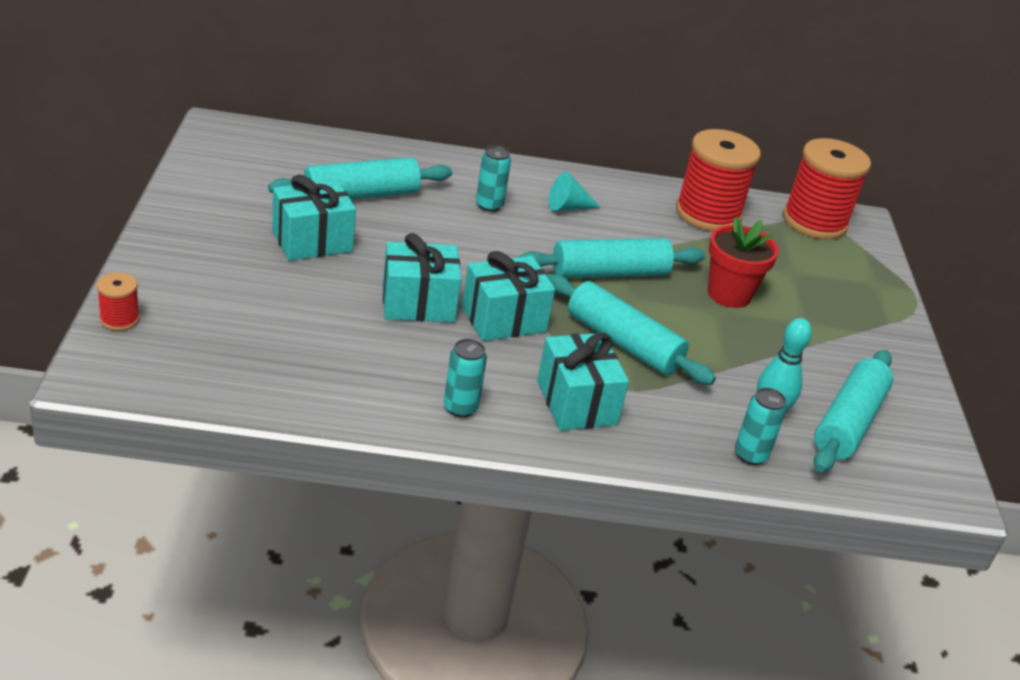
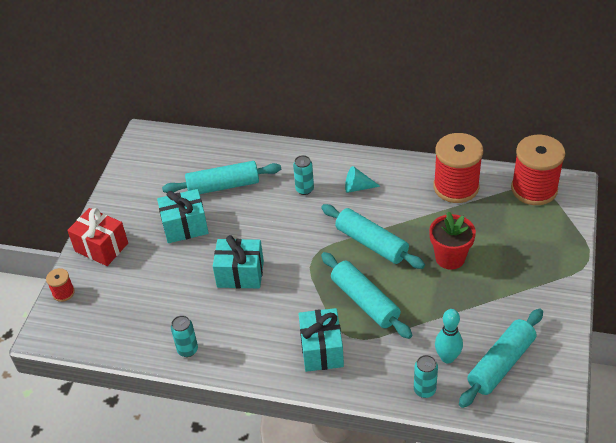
camera: 20 degrees right, 10 degrees up
(175, 261) = (101, 247): none -> red gift
(460, 408) = (248, 355): turquoise can -> turquoise can (187, 350)
(504, 319) = (291, 284): turquoise gift -> none
(609, 273) = (371, 243): turquoise rolling pin -> turquoise rolling pin turned 45 degrees clockwise

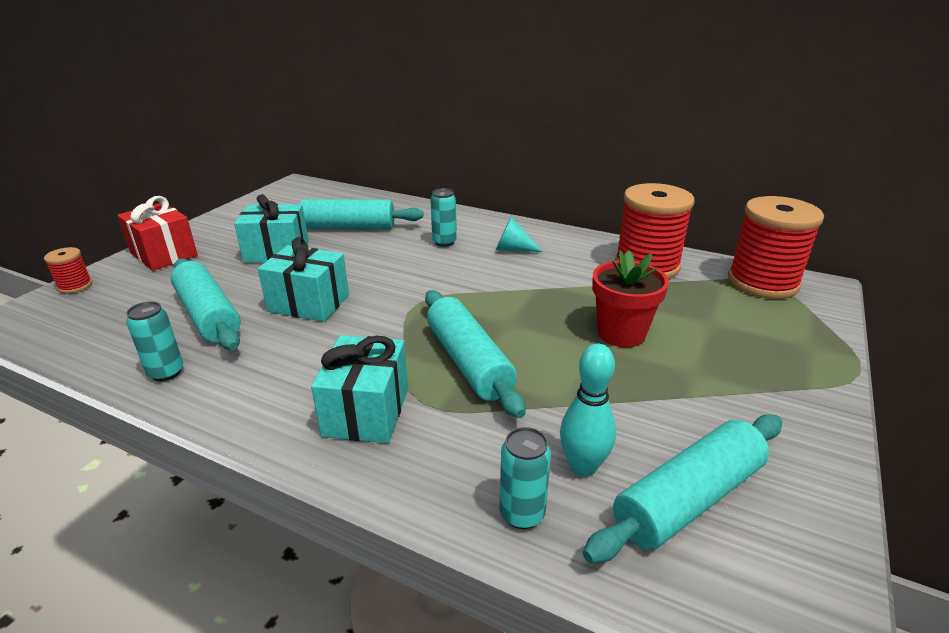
camera: 10 degrees right, 15 degrees down
(371, 243) = (507, 301): turquoise rolling pin -> turquoise rolling pin (208, 315)

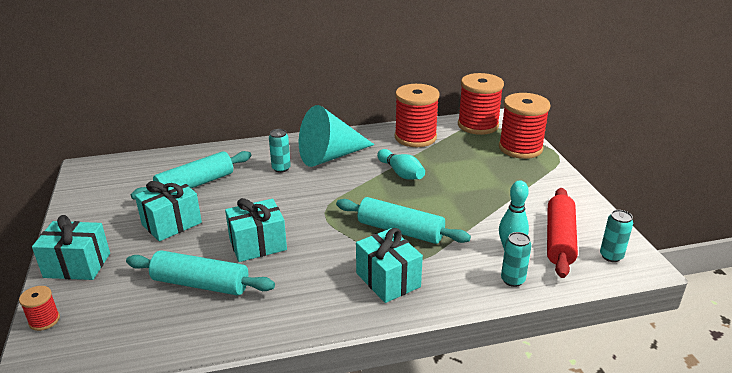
camera: 40 degrees left, 0 degrees up
(164, 254) = (77, 265): red gift -> turquoise gift
(166, 372) = (238, 326): turquoise can -> turquoise can (611, 256)
(513, 249) = (330, 156): turquoise cone -> turquoise cone, size x2.25
(568, 297) = (401, 173): none -> turquoise bowling pin
(621, 333) = (450, 181): red flower pot -> none
(688, 499) = (559, 239): turquoise rolling pin -> red rolling pin
(797, 335) = (520, 148): none -> red spool

